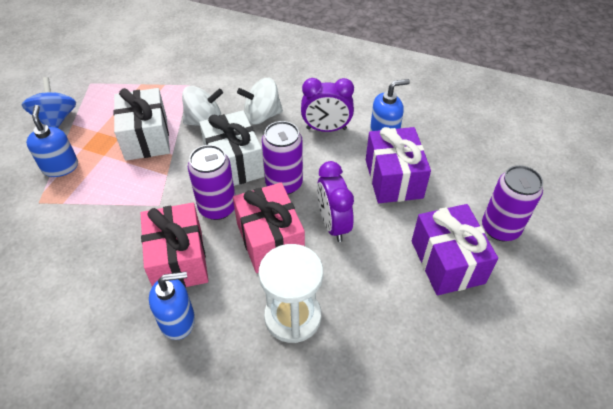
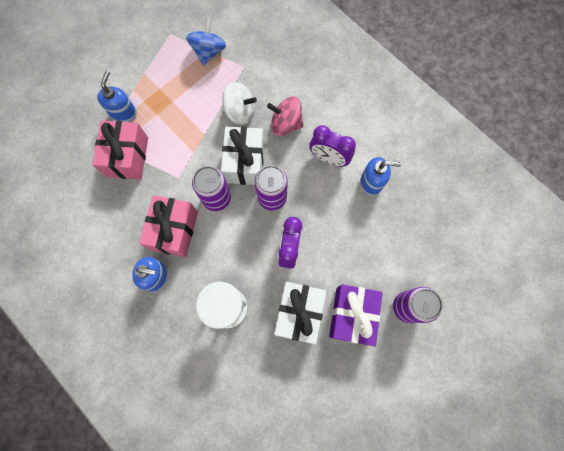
camera: 25 degrees right, 25 degrees up
(56, 119) = (134, 64): blue spinning top -> blue spinning top (208, 52)
(146, 138) = (192, 110): white gift -> white gift (299, 313)
(262, 116) = (286, 124): white spinning top -> pink spinning top
(270, 240) = (240, 242): pink gift -> pink gift (127, 157)
(393, 178) = (354, 228): purple gift -> none

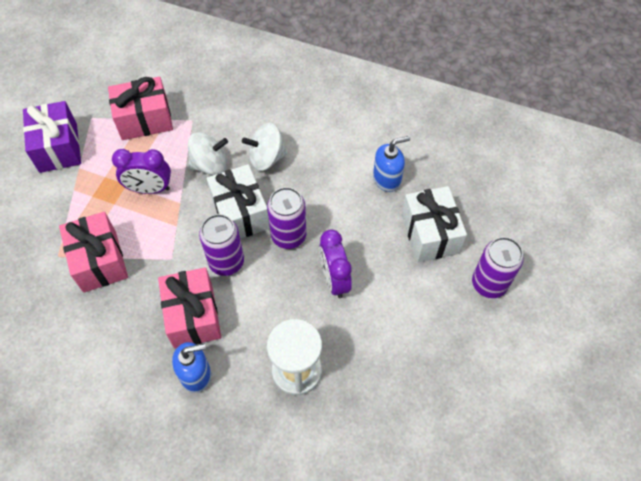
camera: 25 degrees left, 15 degrees down
(123, 113) = (73, 217): blue soap dispenser -> none
(208, 52) = (145, 120): blue spinning top -> pink gift
(286, 124) = (266, 158): pink spinning top -> white spinning top
(299, 313) = (379, 341): white gift -> white gift (430, 234)
(329, 158) = (330, 173): purple clock -> purple clock (149, 189)
(352, 315) = (437, 318): purple gift -> purple gift (58, 148)

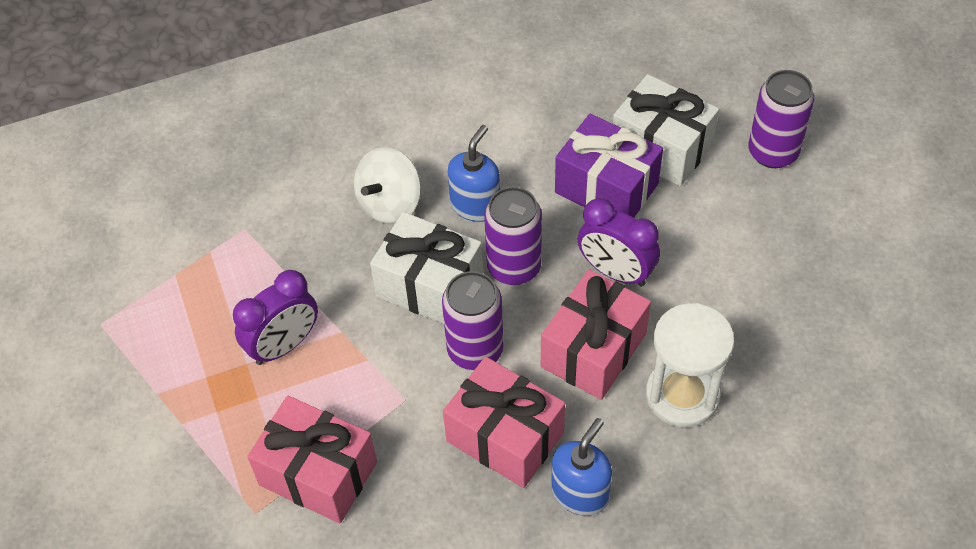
camera: 40 degrees left, 5 degrees down
(58, 148) = (98, 392): purple gift -> purple gift (606, 188)
(145, 120) = (180, 273): pink gift -> pink gift (593, 350)
(210, 165) = (329, 262): white spinning top -> none
(387, 179) = (553, 126): blue soap dispenser -> blue soap dispenser (475, 205)

